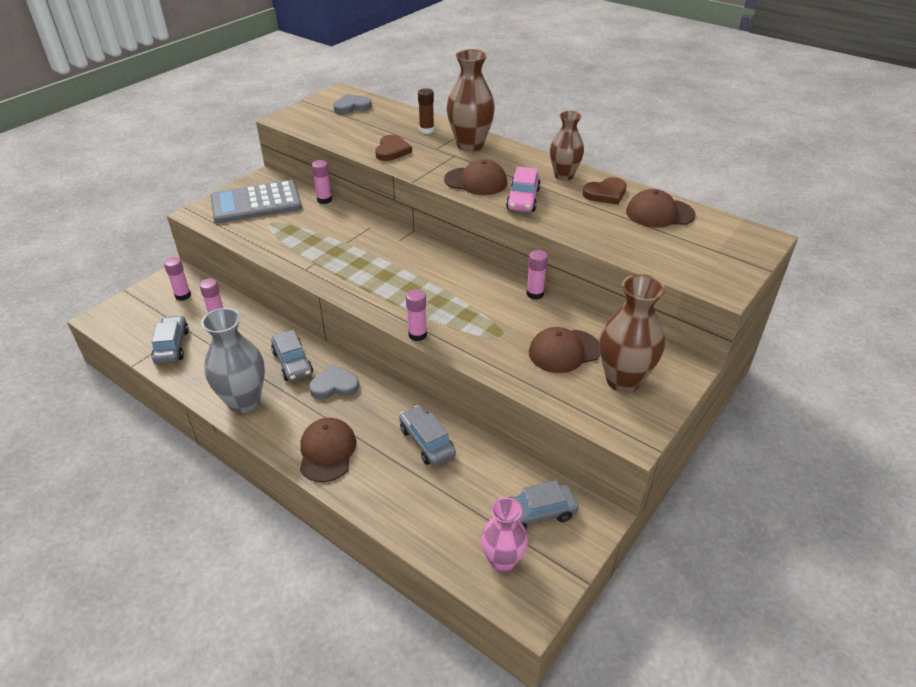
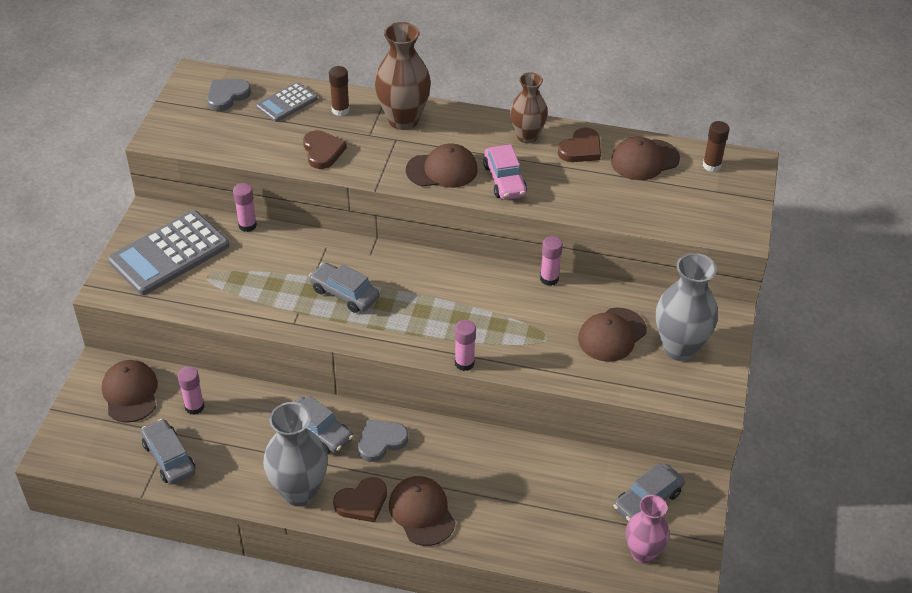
camera: 25 degrees left, 5 degrees up
(183, 295) = (130, 393): pink glue stick -> brown cap
(285, 426) = (362, 502): none -> brown heart
(391, 118) = (287, 103): none -> grey calculator
(427, 442) = (510, 468): grey car -> grey car (344, 294)
(623, 380) = (679, 348): brown vase -> grey vase
(722, 231) = (711, 166): none -> brown glue stick

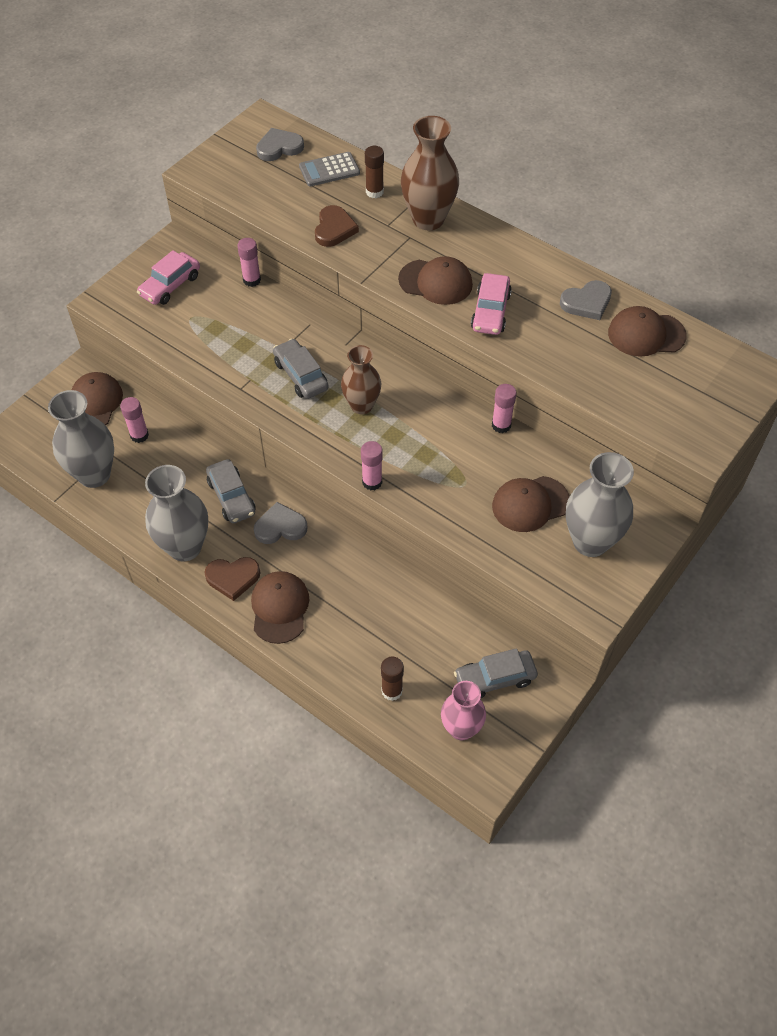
camera: 25 degrees right, 10 degrees up
(169, 253) = (170, 285): grey calculator -> pink car
(169, 458) = (94, 474): grey car -> grey vase
(527, 136) = (539, 273): brown vase -> brown vase (361, 405)
(581, 149) = (586, 302): brown heart -> grey heart
(711, 166) = (714, 362): brown glue stick -> brown glue stick (392, 691)

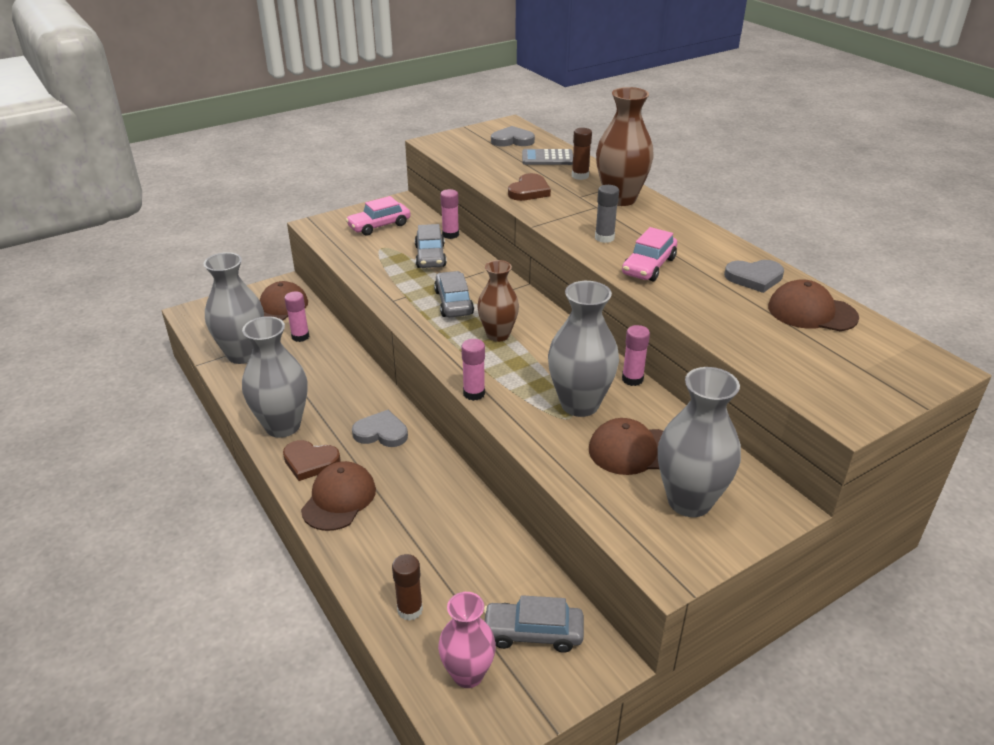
camera: 20 degrees right, 20 degrees down
(231, 497) = (350, 399): grey car -> grey car (430, 256)
(436, 282) = (604, 238): brown cap -> grey glue stick
(467, 467) = (579, 404): none -> grey vase

